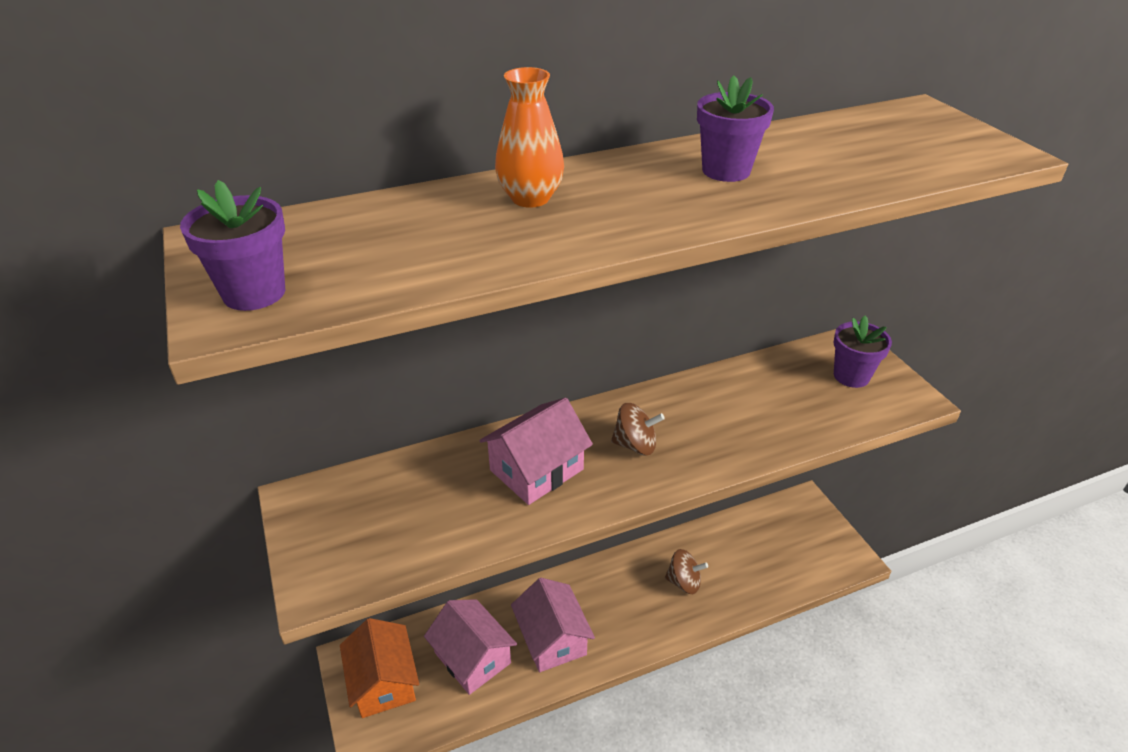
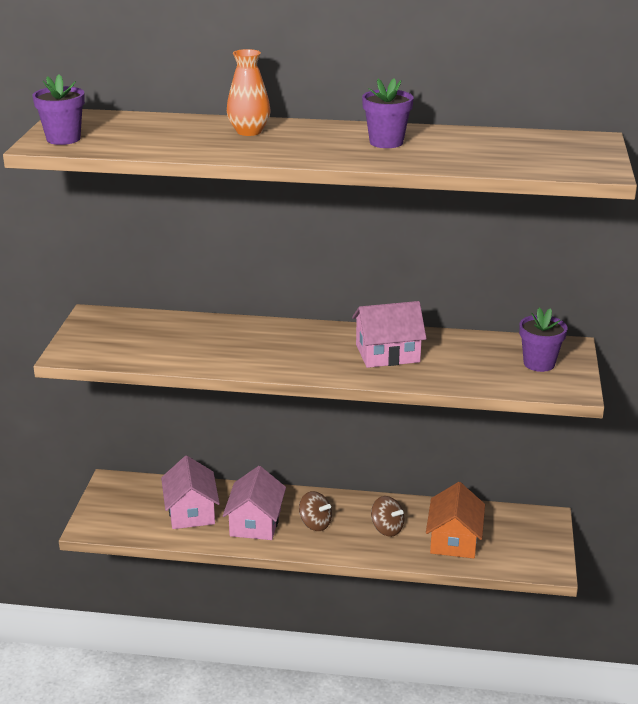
camera: 30 degrees right, 10 degrees down
(383, 682) = (123, 501): orange house -> orange house (454, 540)
(536, 470) = (246, 344): pink house -> pink house (387, 353)
(635, 445) = (325, 351): brown spinning top -> brown spinning top (315, 524)

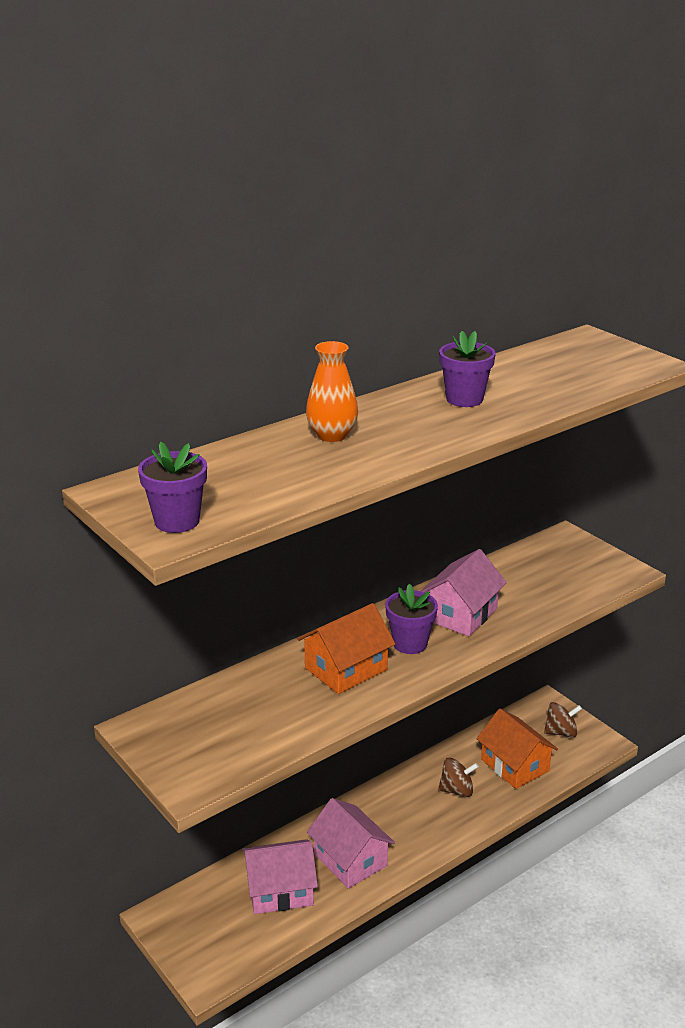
camera: 45 degrees left, 0 degrees up
(191, 511) = (280, 890): pink house -> pink house turned 45 degrees counterclockwise
(254, 345) = (346, 669): none -> orange house
(315, 524) = (398, 825): brown spinning top -> brown spinning top (561, 732)
(539, 363) = (572, 562): purple flower pot -> purple flower pot (410, 644)

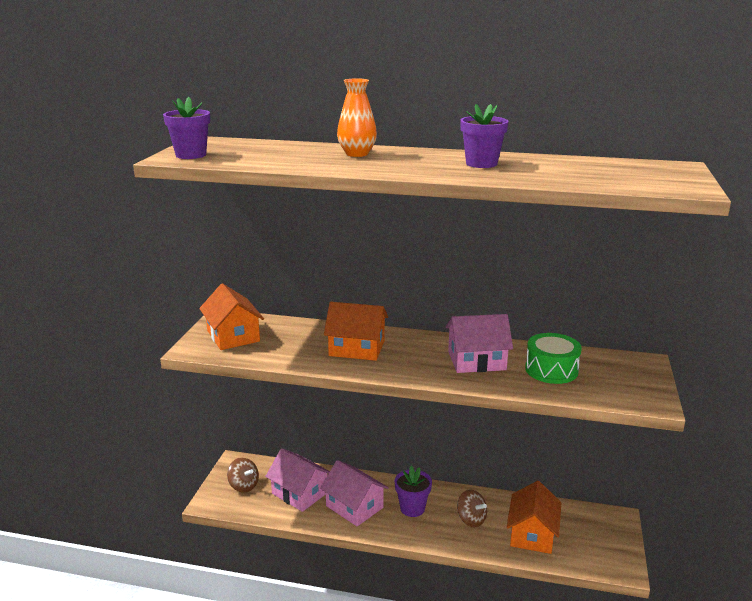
camera: 50 degrees right, 5 degrees down
(200, 739) = (233, 336): none -> orange house
(350, 860) = (354, 507): pink house -> pink house turned 60 degrees counterclockwise
(410, 644) = (415, 357): purple flower pot -> purple flower pot (412, 508)
(524, 586) = (551, 370): none -> green drum
(561, 732) = (599, 540): brown spinning top -> brown spinning top (243, 486)

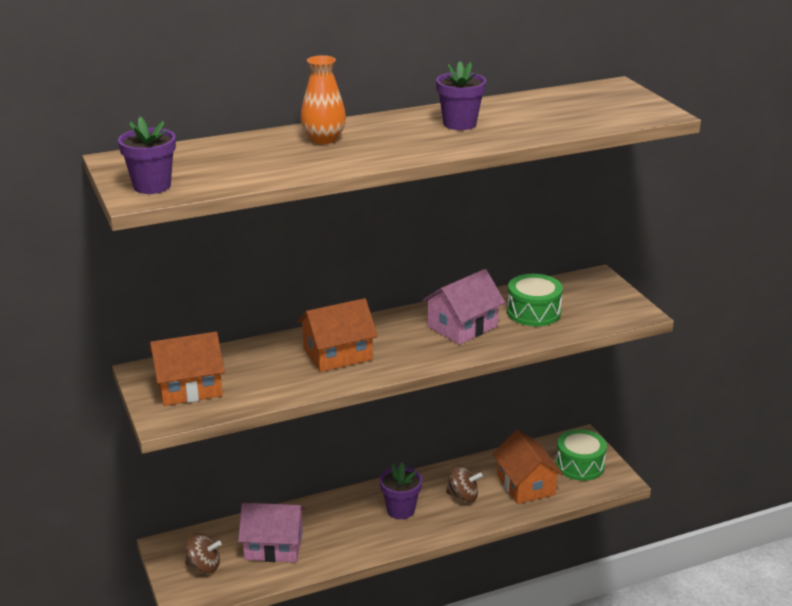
camera: 35 degrees left, 5 degrees up
(233, 336) = (189, 387): orange house -> orange house turned 45 degrees counterclockwise
(354, 507) = (343, 533): pink house -> none
(596, 539) = (580, 465): none -> green drum

